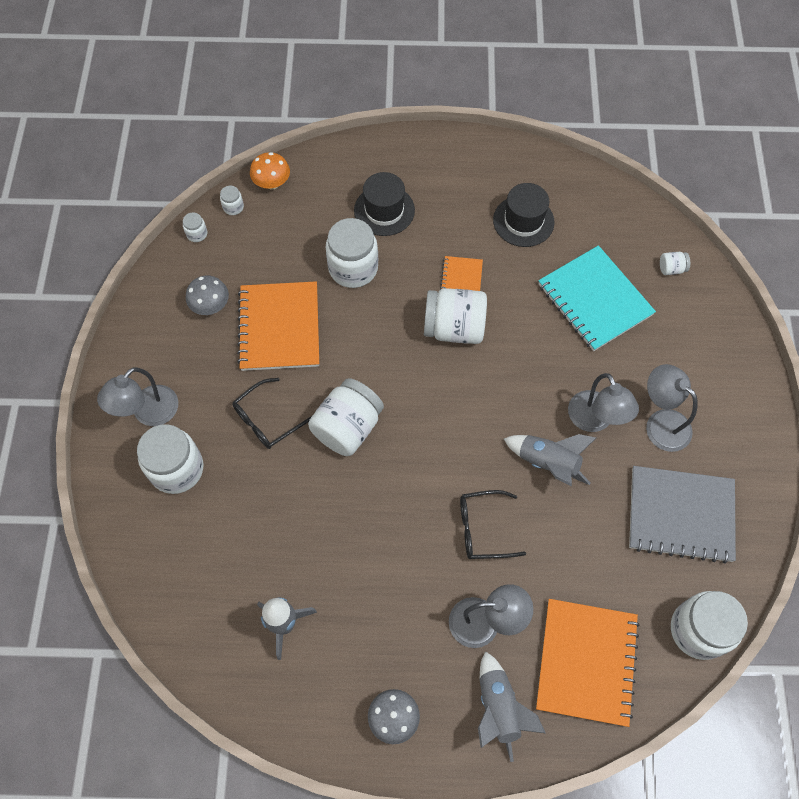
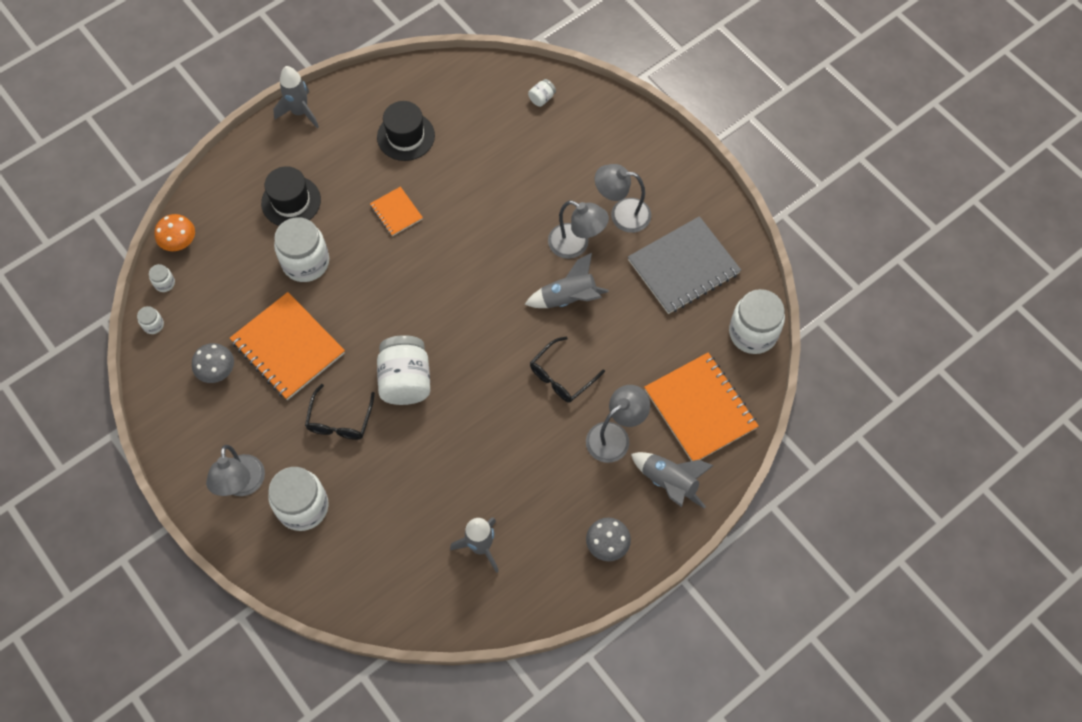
camera: 40 degrees left, 0 degrees up
(453, 143) = (300, 112): none -> grey rocket
(454, 328) = (422, 252): white jar -> none
(594, 300) = (506, 159): turquoise notebook -> none

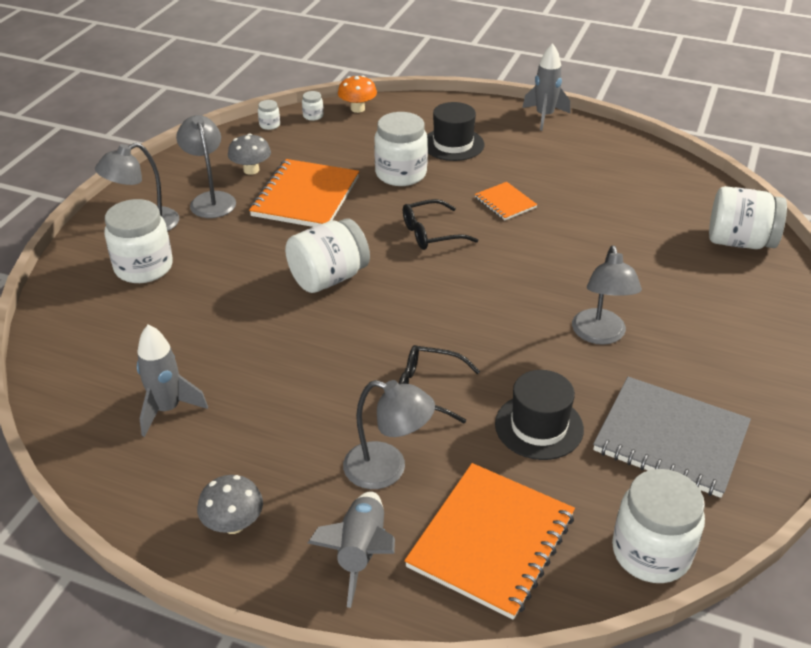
camera: 60 degrees right, 25 degrees down
(340, 420) = (252, 254): black glasses -> black glasses (431, 233)
(396, 212) = (505, 202): orange notebook -> orange notebook turned 60 degrees counterclockwise
(406, 136) = (590, 177): black hat -> black hat (539, 426)
(542, 98) = (739, 242): white jar -> white jar, size x2.29
(569, 298) = (529, 356): grey rocket -> none
(621, 214) = (678, 355): grey lamp -> grey lamp (211, 200)

